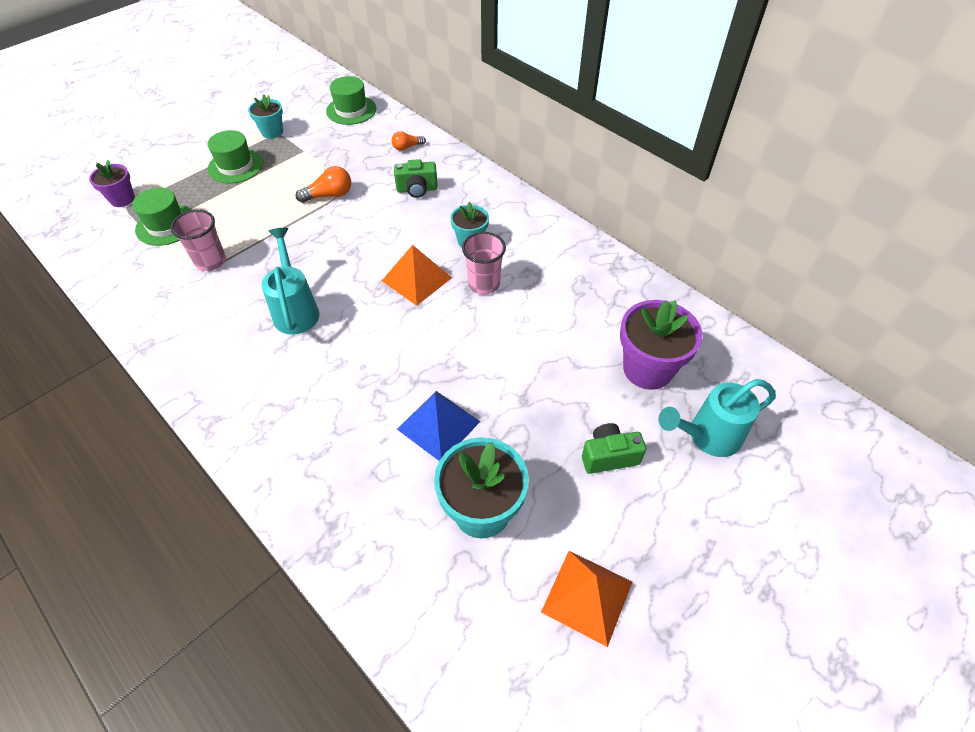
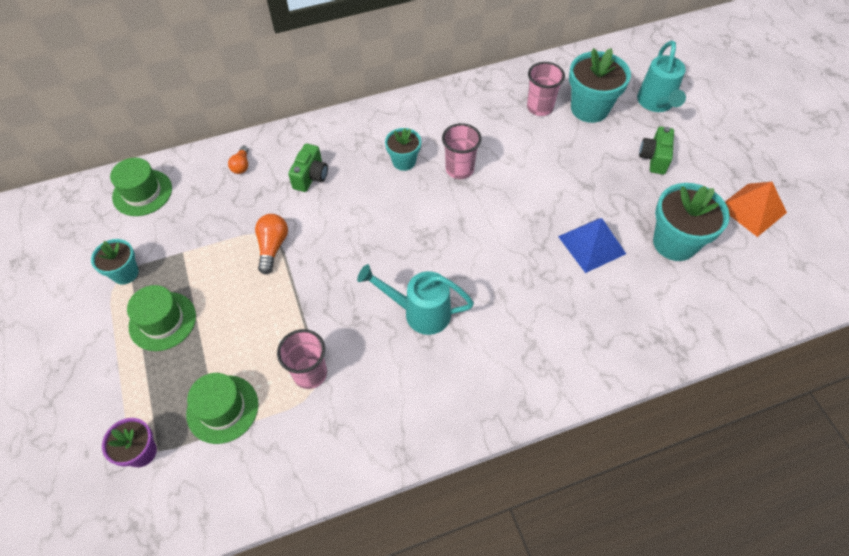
camera: 65 degrees left, 5 degrees up
(416, 279) = (429, 212): orange pyramid -> none
(616, 323) = (540, 107): none -> pink cup
(647, 369) = (589, 109): purple flower pot -> turquoise flower pot

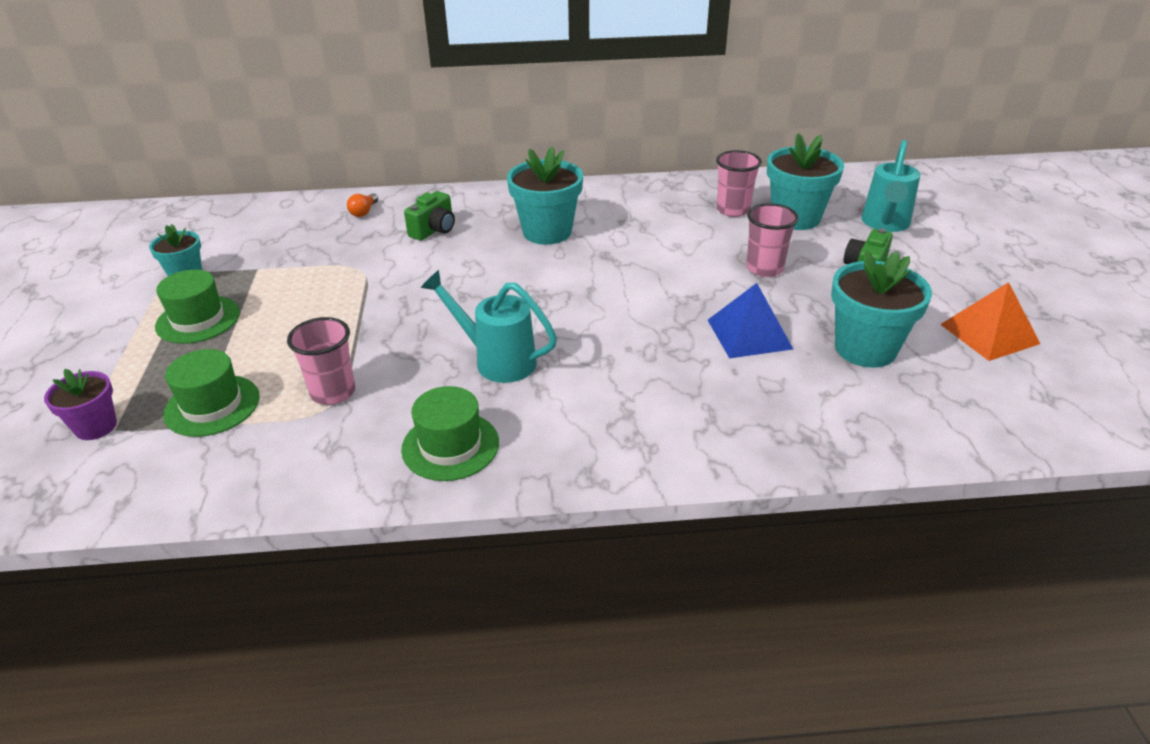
camera: 15 degrees right, 20 degrees down
(142, 193) = (247, 218): green hat -> green hat (450, 446)
(272, 247) = (357, 279): orange light bulb -> none
(404, 161) = (547, 232): turquoise flower pot -> turquoise flower pot, size x1.70
(459, 169) = (610, 247): pink cup -> pink cup (764, 268)

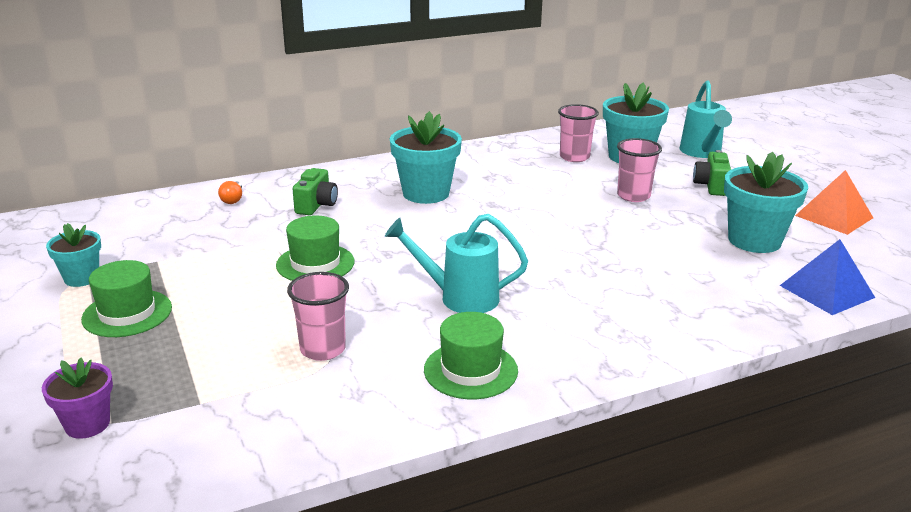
camera: 20 degrees left, 10 degrees down
(212, 405) = (204, 382): green hat -> green hat (315, 263)
(749, 334) = (658, 244): blue pyramid -> blue pyramid (827, 291)

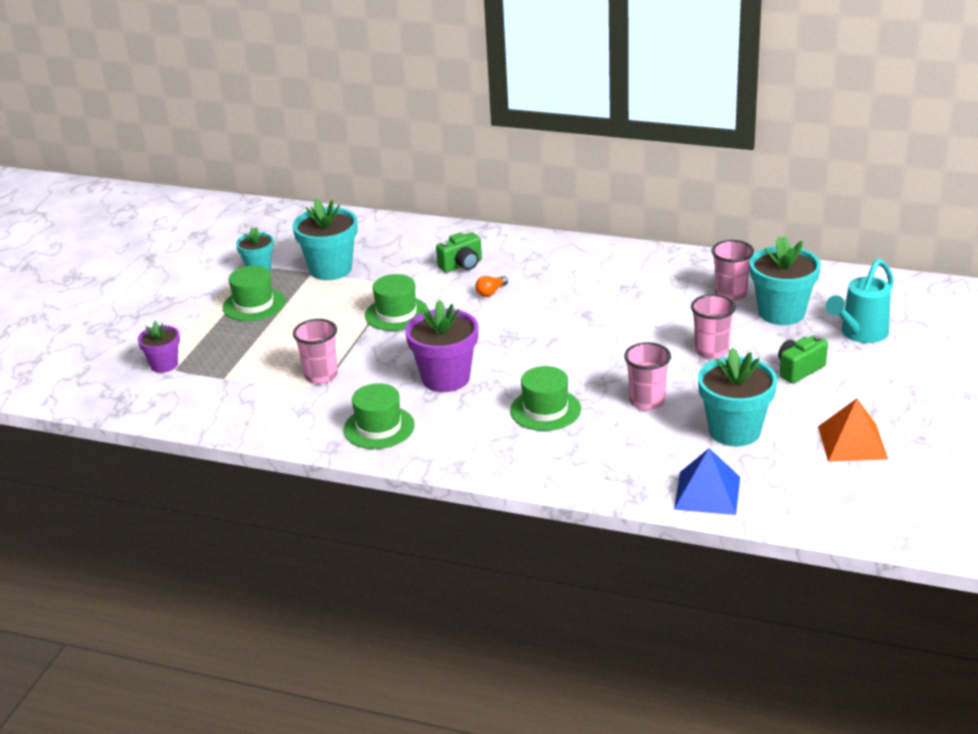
camera: 45 degrees right, 5 degrees up
(233, 199) = (415, 238): orange light bulb -> orange light bulb (491, 292)
(426, 193) = (552, 284): turquoise flower pot -> turquoise flower pot (331, 269)
(460, 298) = (446, 378): turquoise watering can -> purple flower pot
(594, 286) = (545, 410): none -> green hat
(657, 246) = (647, 402): none -> pink cup

